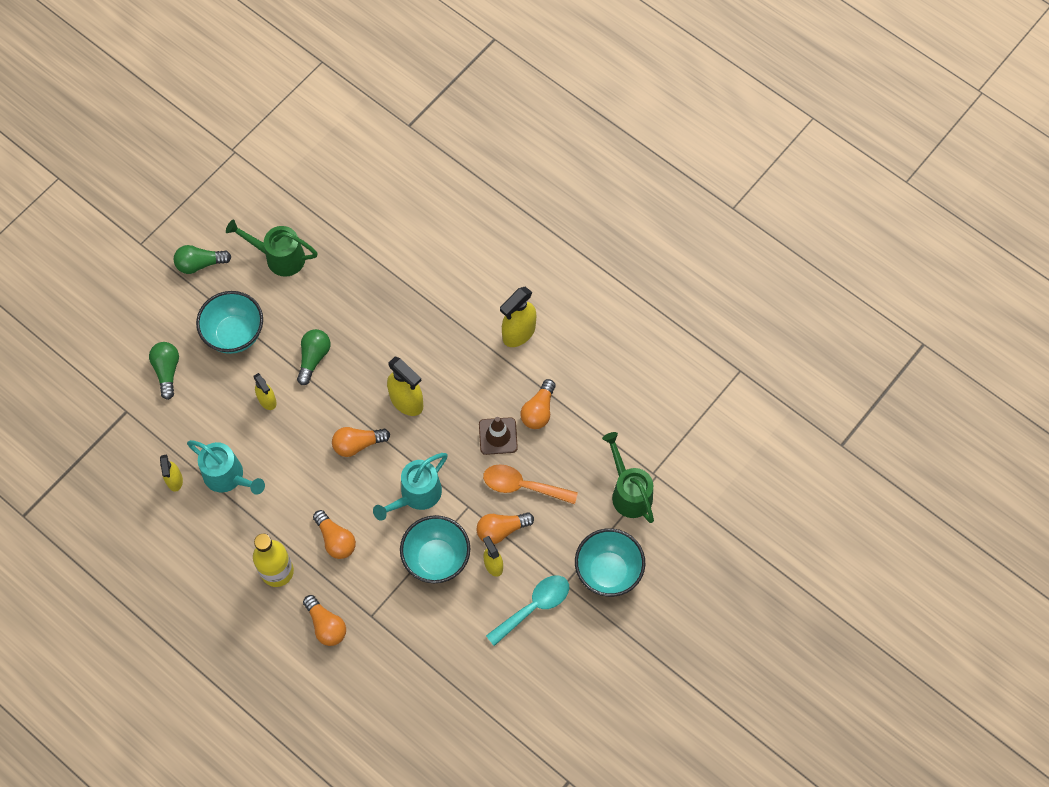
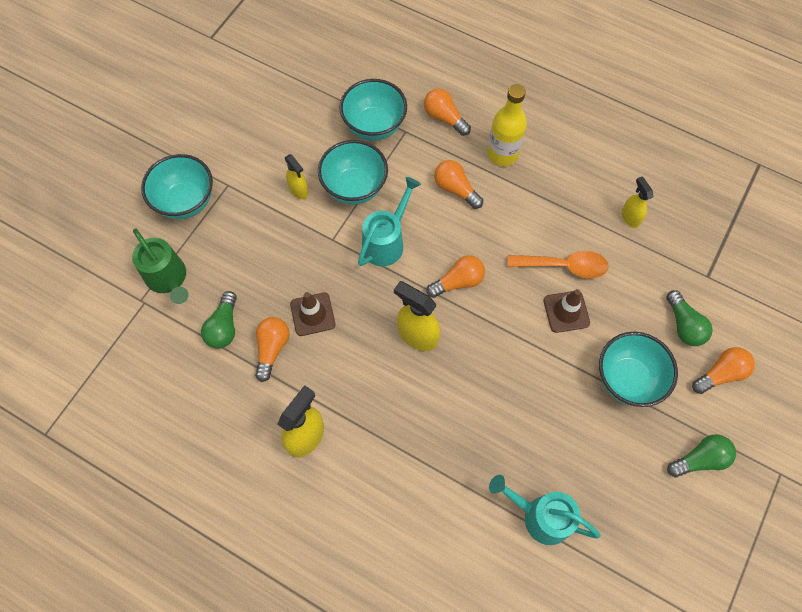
camera: 170 degrees right, 0 degrees up
(228, 477) = (578, 229): turquoise watering can -> turquoise watering can (540, 516)
(267, 400) = (566, 311): yellow spray bottle -> brown traffic cone
(279, 257) = (610, 485): green watering can -> none
(313, 358) = (531, 366): green light bulb -> green light bulb (224, 327)
(403, 628) = (374, 126): none -> turquoise bowl
(501, 530) = (295, 223): orange light bulb -> orange light bulb (720, 374)
(523, 486) = (279, 268): orange spoon -> orange spoon (564, 266)
(534, 607) = (255, 161): turquoise spoon -> none

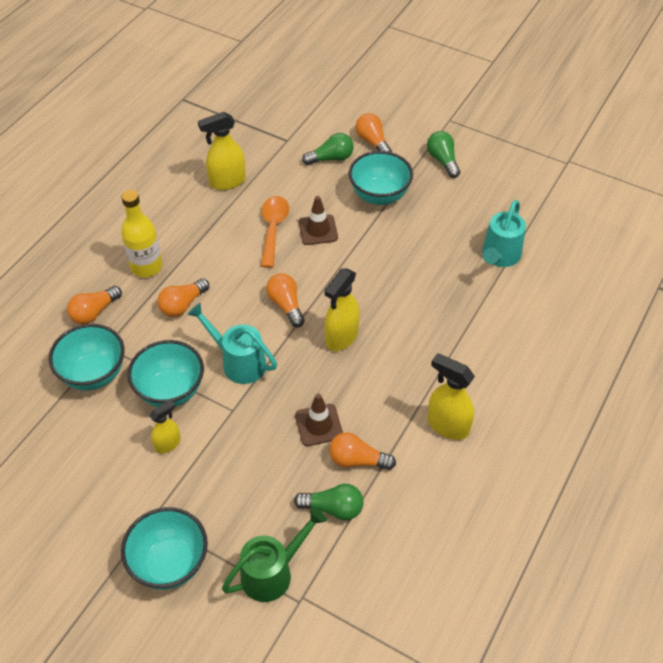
camera: 90 degrees left, 15 degrees down
(630, 217) = (227, 182): yellow spray bottle -> yellow spray bottle, size x1.63

